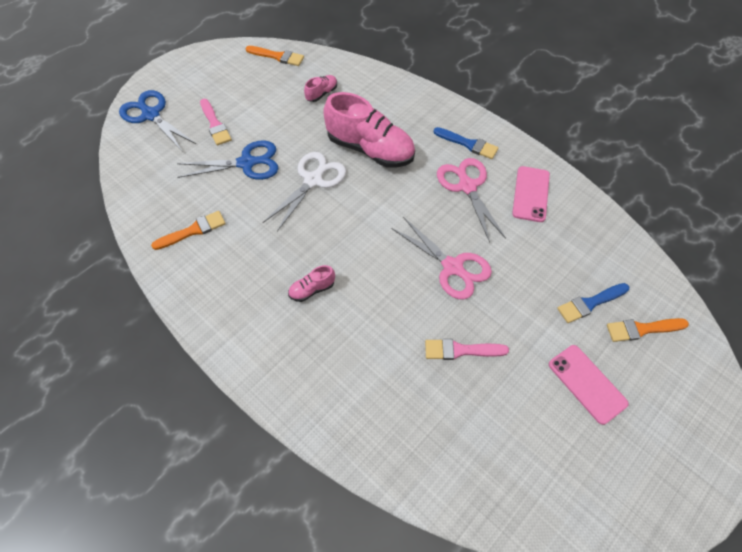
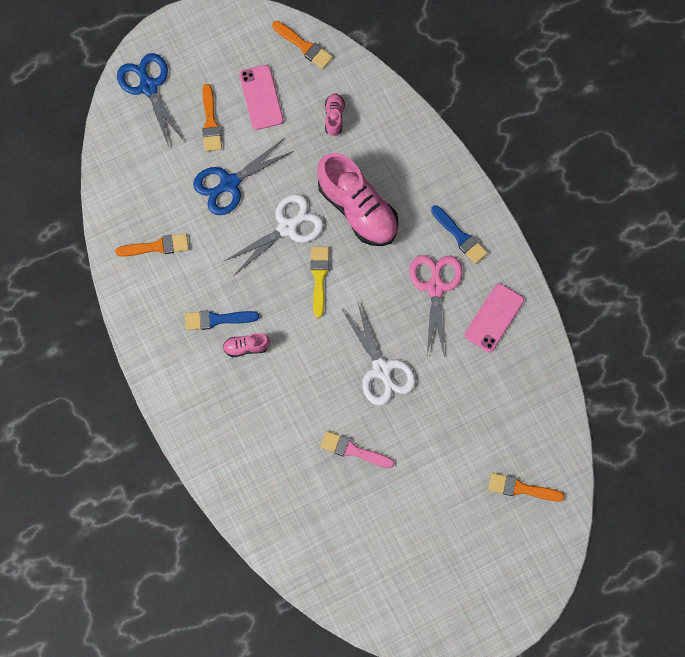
camera: 20 degrees right, 15 degrees up
(215, 124) = (210, 122): pink brush -> orange brush
(247, 163) = (229, 184): blue scissors -> blue scissors turned 135 degrees clockwise
(321, 93) = (334, 117): pink shoe -> pink shoe turned 60 degrees counterclockwise
(359, 210) = (319, 277): none -> yellow brush
(453, 267) = (382, 370): pink scissors -> white scissors
(587, 384) = (446, 517): pink phone -> pink phone (261, 97)
(590, 303) = (489, 448): blue brush -> blue brush (217, 319)

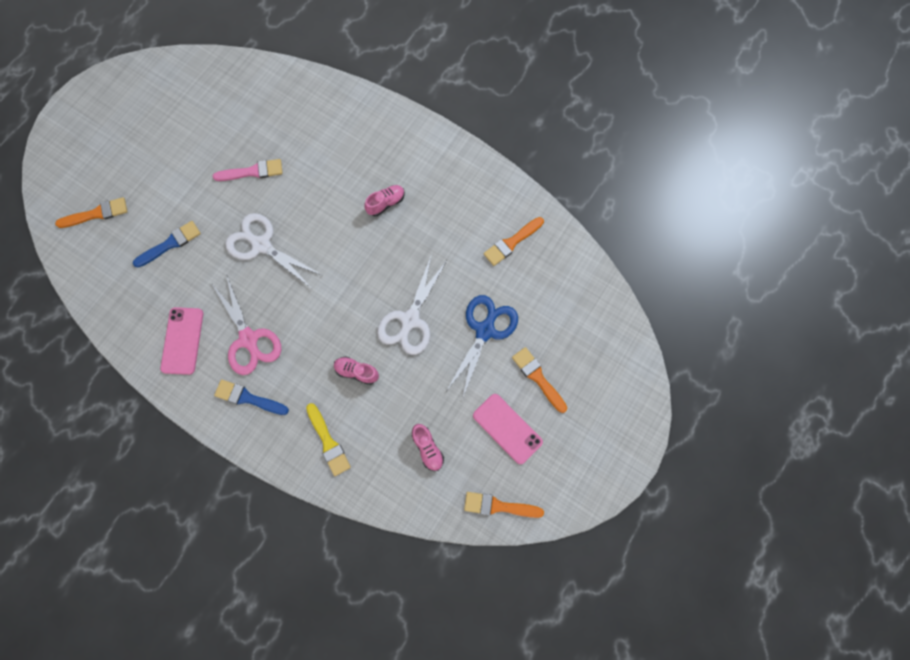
camera: 150 degrees right, 0 degrees up
(148, 86) = (616, 379): blue scissors -> none
(217, 319) = (423, 212): blue brush -> blue brush (170, 244)
(319, 277) = (357, 292): yellow brush -> yellow brush (328, 442)
(357, 209) = (356, 372): pink shoe -> pink shoe, size x0.44

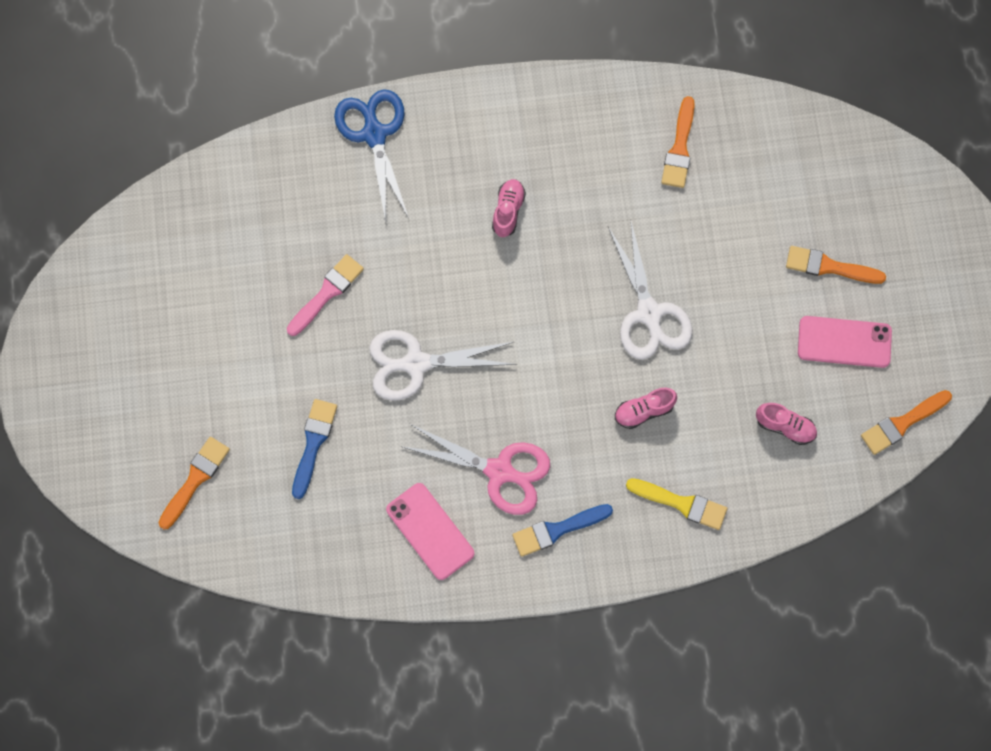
camera: 40 degrees left, 0 degrees up
(485, 330) = (734, 262): blue scissors -> blue scissors (374, 134)

